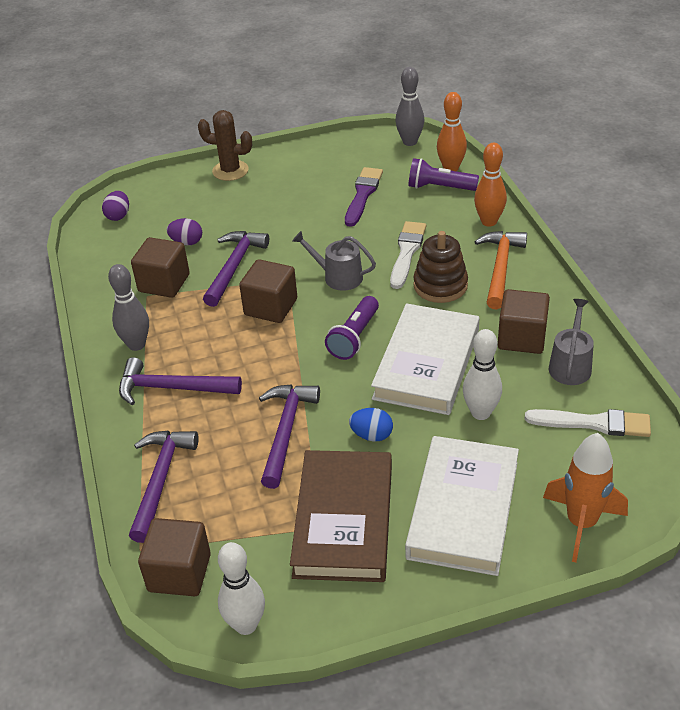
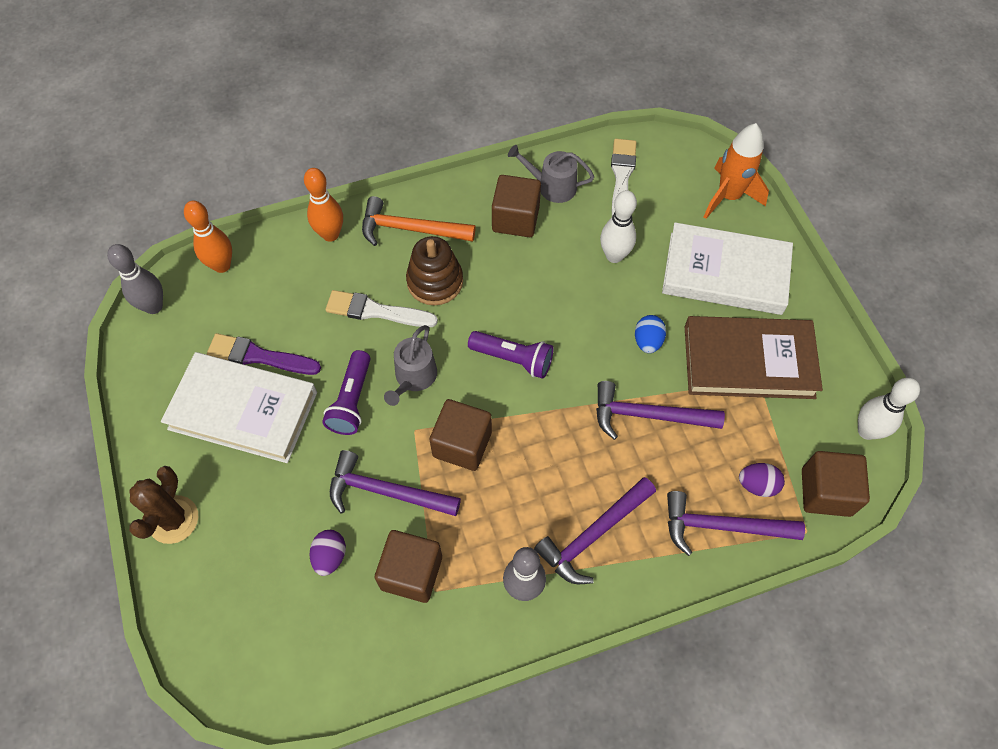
camera: 95 degrees left, 20 degrees up
(118, 216) = (257, 662): purple egg -> purple egg (757, 485)
(172, 388) = (593, 535): purple hammer -> purple hammer turned 45 degrees clockwise
(426, 364) = (552, 296): white book -> white book (243, 410)
(439, 187) = (258, 277): purple flashlight -> purple flashlight (352, 401)

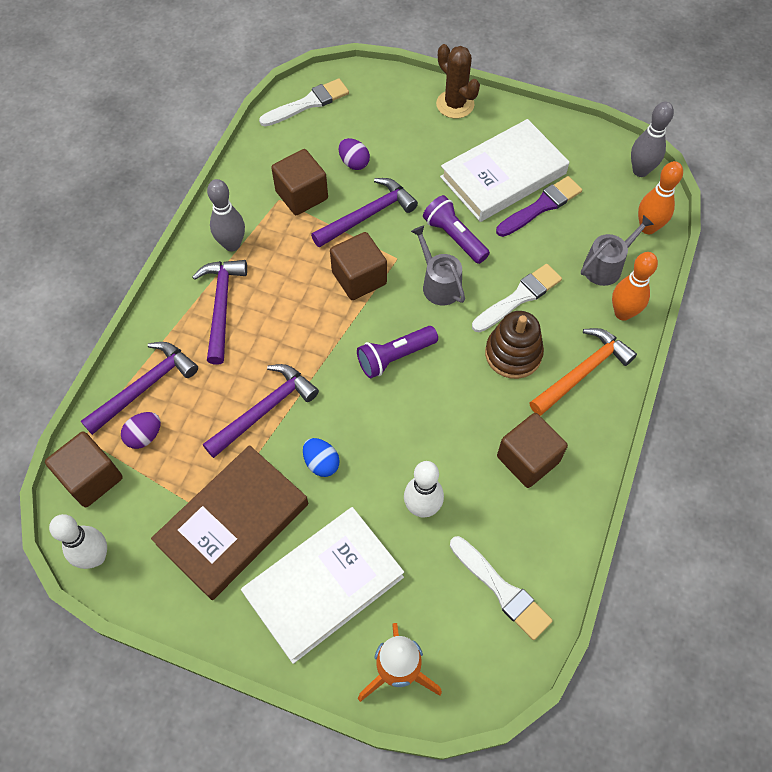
camera: 130 degrees right, 0 degrees up
(280, 676) = (308, 103): none -> white brush
(552, 186) = (540, 518): grey watering can -> grey watering can (606, 266)

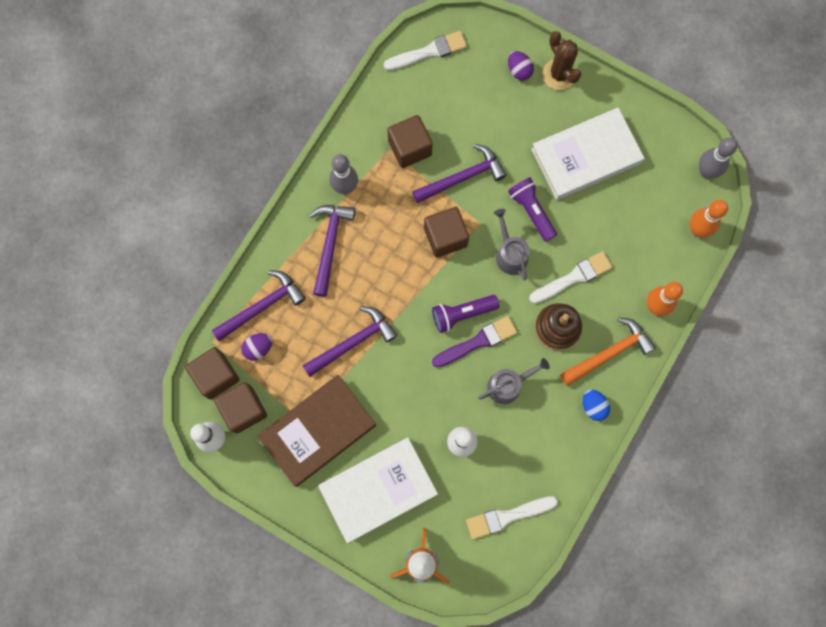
camera: 10 degrees right, 15 degrees up
(321, 463) = (390, 394): blue egg -> blue egg (593, 406)
(354, 163) = (459, 122): purple egg -> purple egg (519, 70)
(502, 590) = (507, 516): white brush -> white brush turned 105 degrees clockwise
(528, 459) = (549, 419): brown cube -> brown cube (244, 409)
(541, 206) = (611, 193): purple brush -> purple brush (477, 342)
(606, 266) = (652, 260): grey watering can -> grey watering can (508, 385)

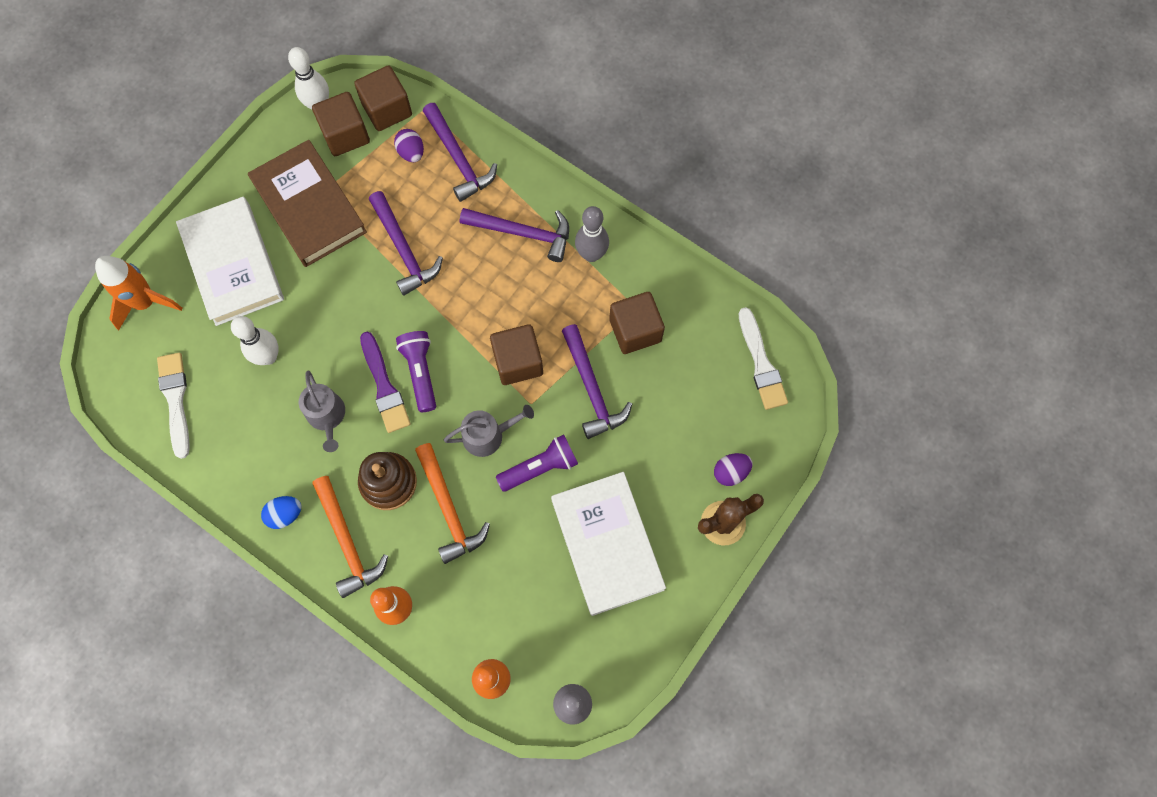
camera: 95 degrees right, 5 degrees down
(573, 277) = (449, 509): white brush -> orange hammer

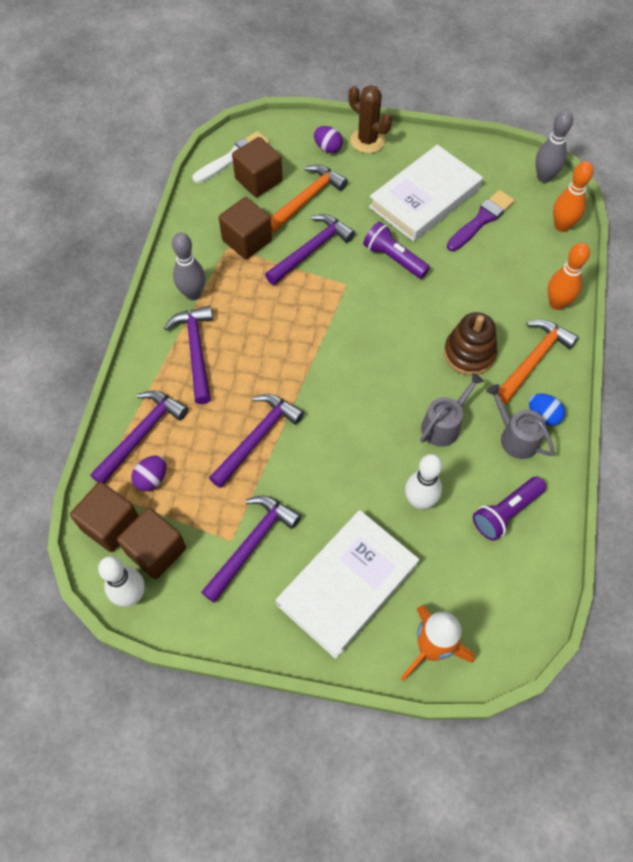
camera: 115 degrees left, 10 degrees down
(175, 400) = (506, 561): white brush -> none
(309, 207) = (252, 544): brown book -> purple hammer
(384, 387) = (392, 393): purple brush -> purple brush (481, 220)
(420, 372) = (365, 372): purple flashlight -> purple flashlight (506, 512)
(449, 509) = (463, 303): orange hammer -> orange hammer (306, 199)
(488, 435) = (389, 302): grey watering can -> grey watering can (515, 437)
(518, 362) = (316, 307): brown cube -> brown cube (258, 180)

